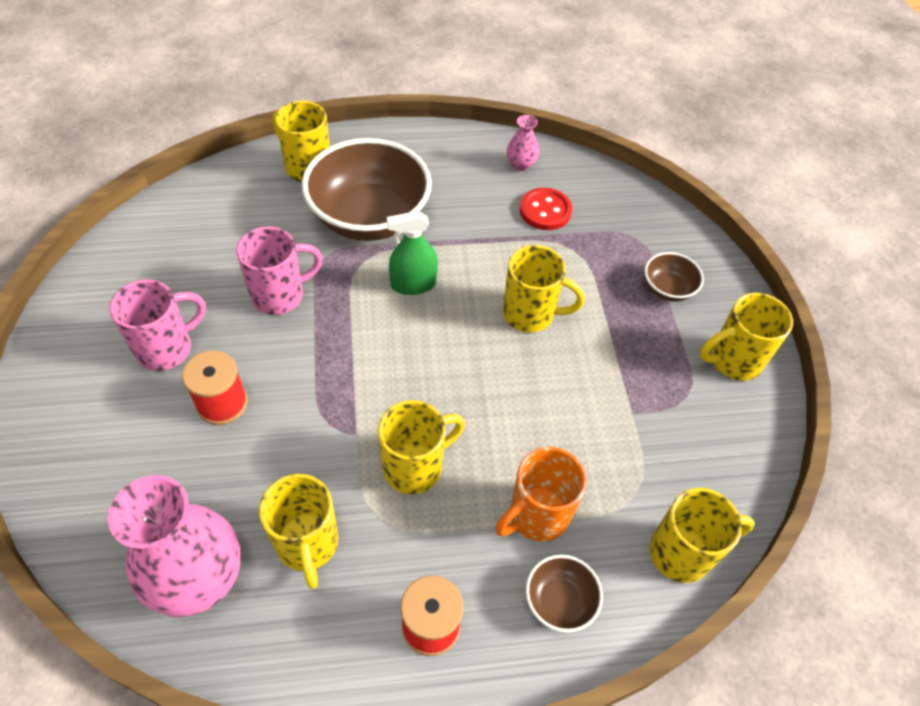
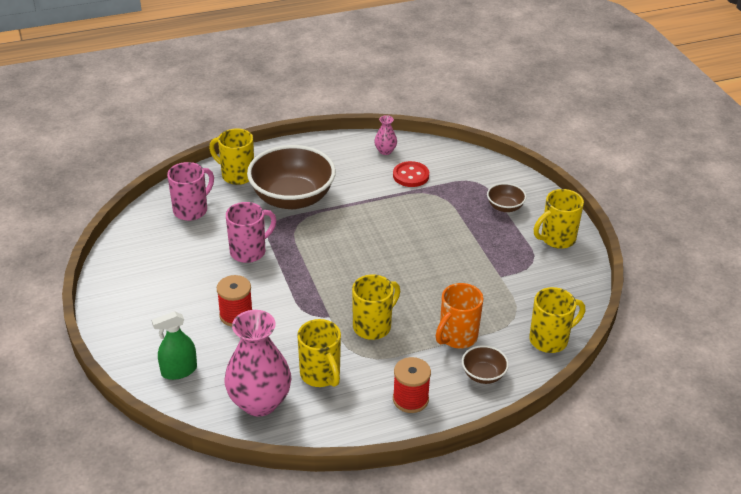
camera: 10 degrees left, 15 degrees down
(167, 348) = (186, 292): pink mug -> pink mug (191, 210)
(413, 284) = (336, 231): green spray bottle -> green spray bottle (179, 371)
(531, 314) = (420, 235): yellow mug -> none

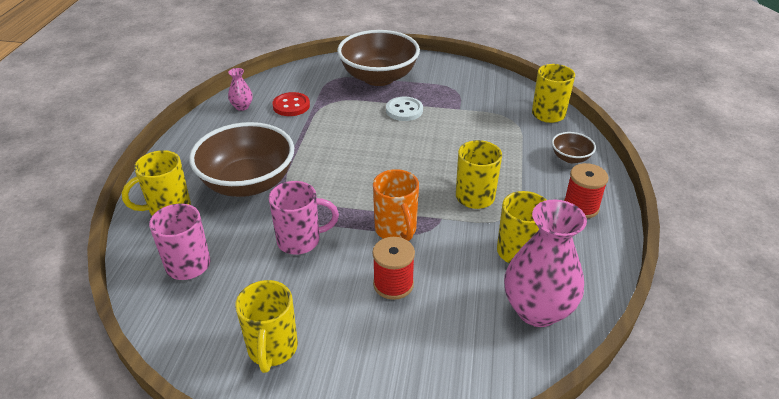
camera: 60 degrees left, 0 degrees up
(179, 371) = (452, 364): green spray bottle -> none
(249, 251) = (301, 240): pink mug -> pink mug turned 90 degrees clockwise
(457, 337) = (518, 155): orange mug -> orange mug (396, 230)
(464, 242) = (404, 110): none -> white button
(505, 207) = (379, 77): brown bowl -> brown bowl, size x2.22
(556, 239) = (437, 70): yellow mug -> yellow mug (272, 349)

